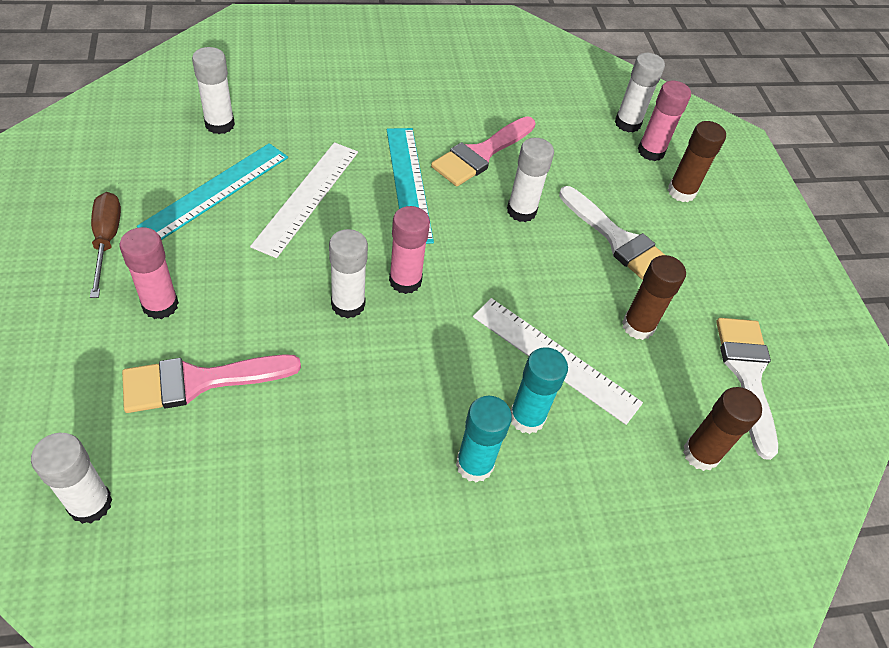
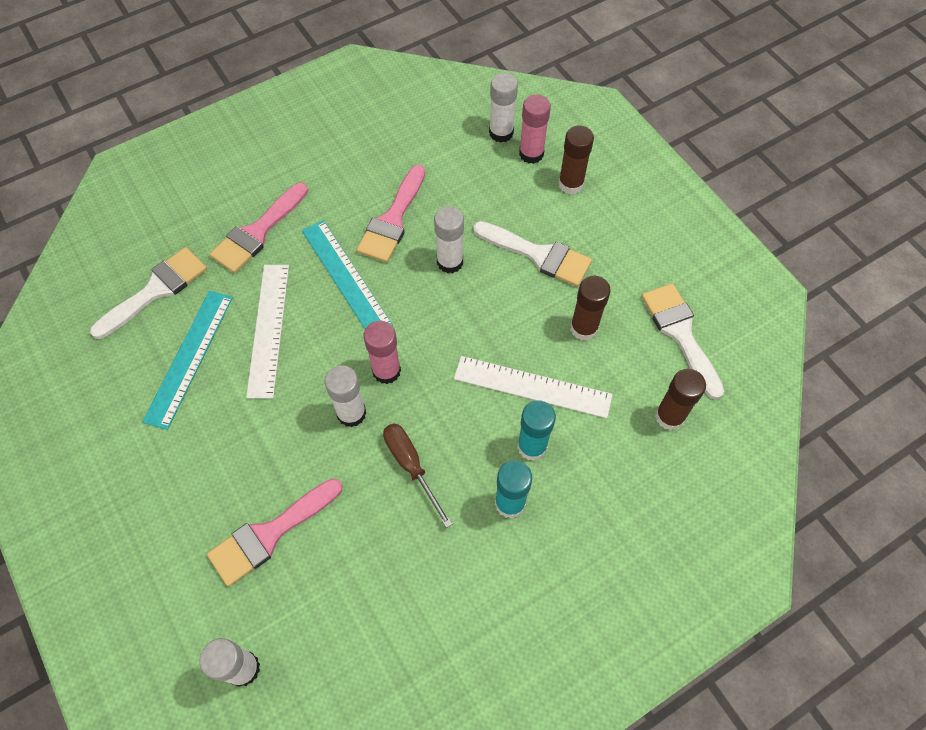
camera: 15 degrees left, 10 degrees up
(107, 240) = (125, 446): brown screwdriver -> brown screwdriver (411, 466)
(160, 305) = (202, 483): pink glue stick -> none
(219, 124) = (156, 290): white glue stick -> white brush
(343, 115) = (257, 232): none -> pink brush

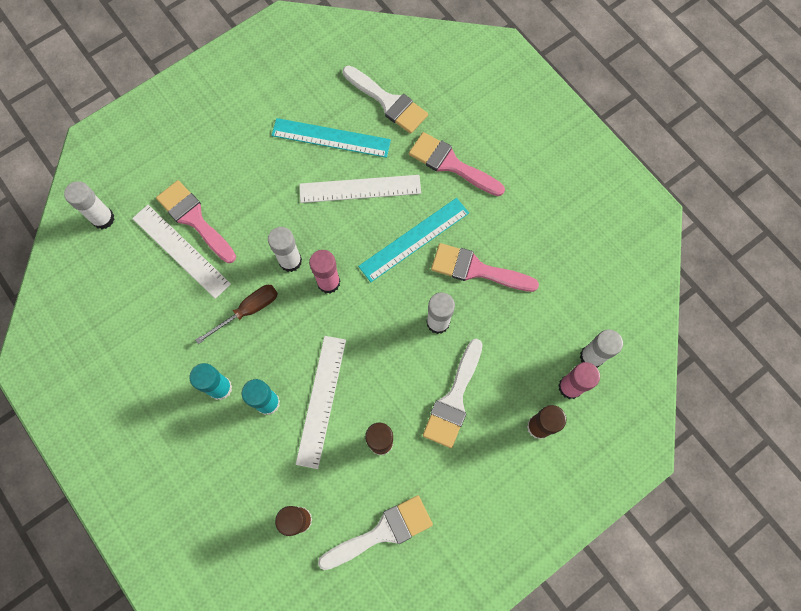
camera: 85 degrees right, 10 degrees up
(314, 553) = (181, 251): none -> white ruler

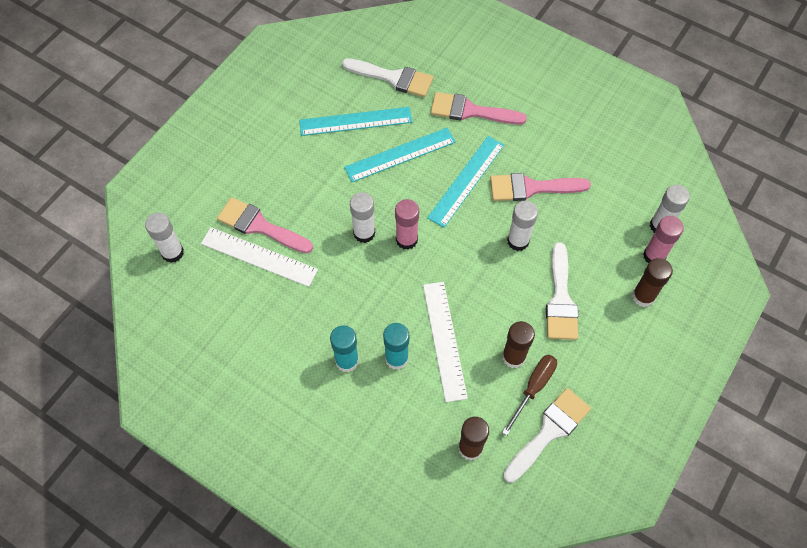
camera: 20 degrees left, 10 degrees down
(248, 310) = (344, 287): brown screwdriver -> brown screwdriver (533, 388)
(360, 188) = (400, 154): white ruler -> turquoise ruler

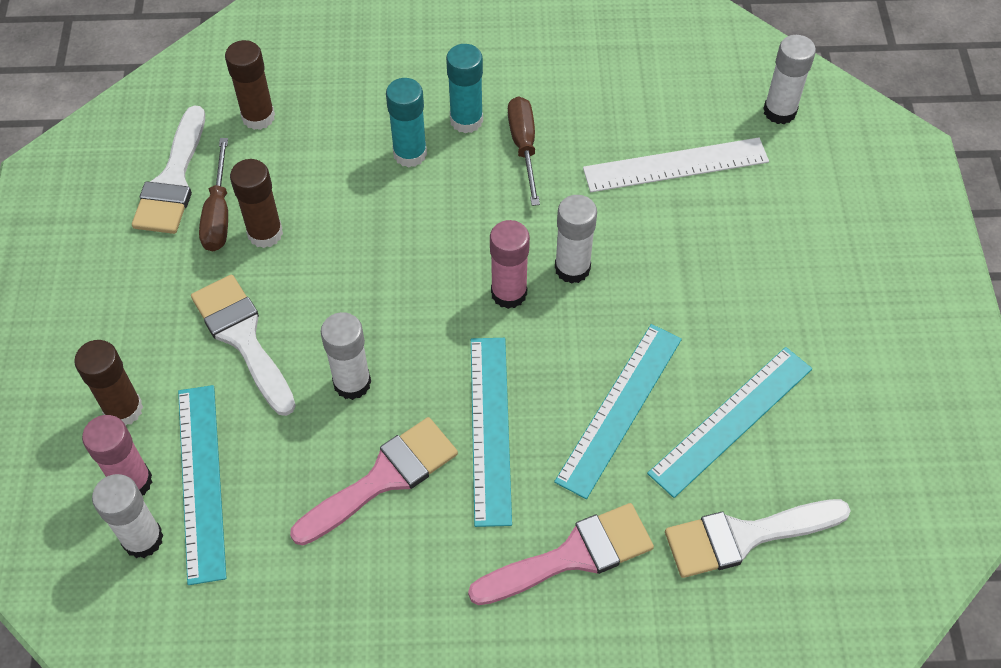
camera: 145 degrees right, 5 degrees down
(260, 226) = (712, 199): pink brush -> none
(329, 321) = (524, 147): none -> brown screwdriver
(444, 340) = (367, 204): white ruler -> none
(619, 236) = (202, 481): none -> turquoise ruler

